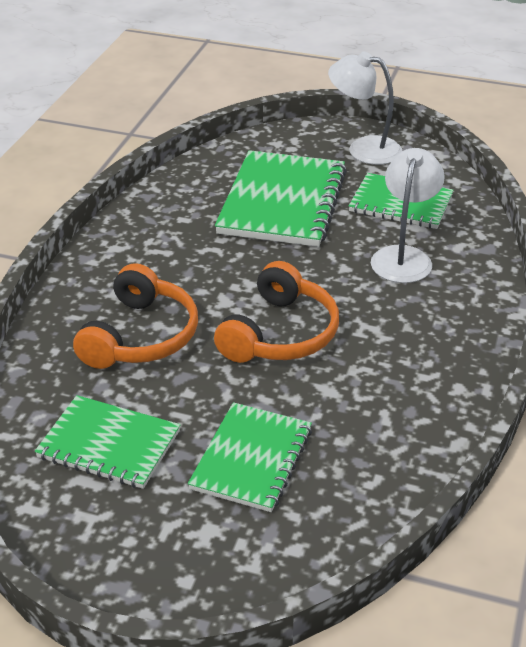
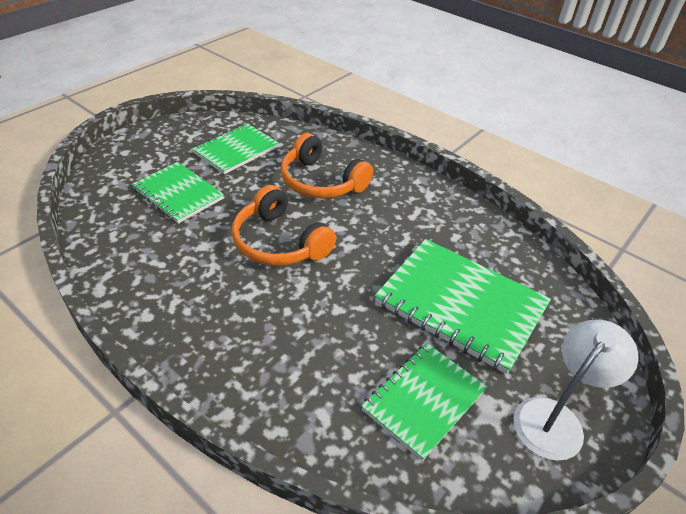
camera: 110 degrees right, 5 degrees up
(404, 257) = (330, 359): white lamp -> none

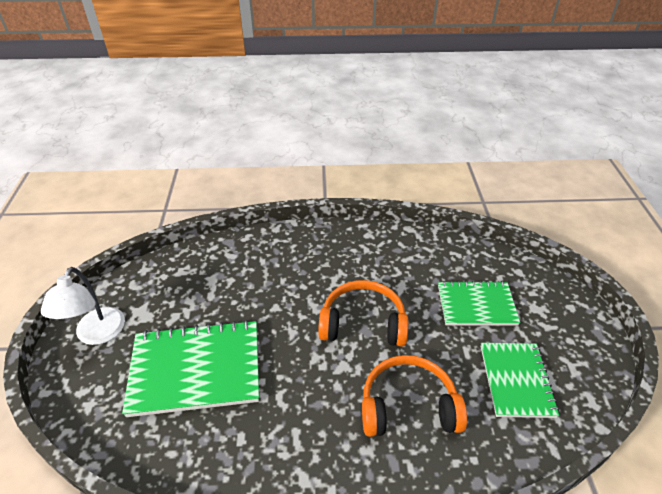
camera: 140 degrees right, 0 degrees up
(423, 400) = (183, 294): green notebook -> none

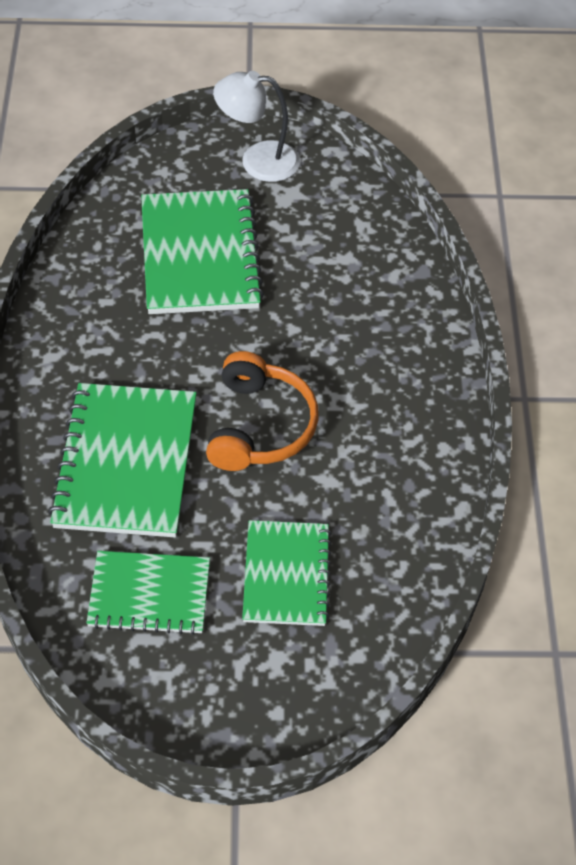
camera: 90 degrees right, 10 degrees up
(408, 406) = (125, 462): orange headphones -> green notebook

